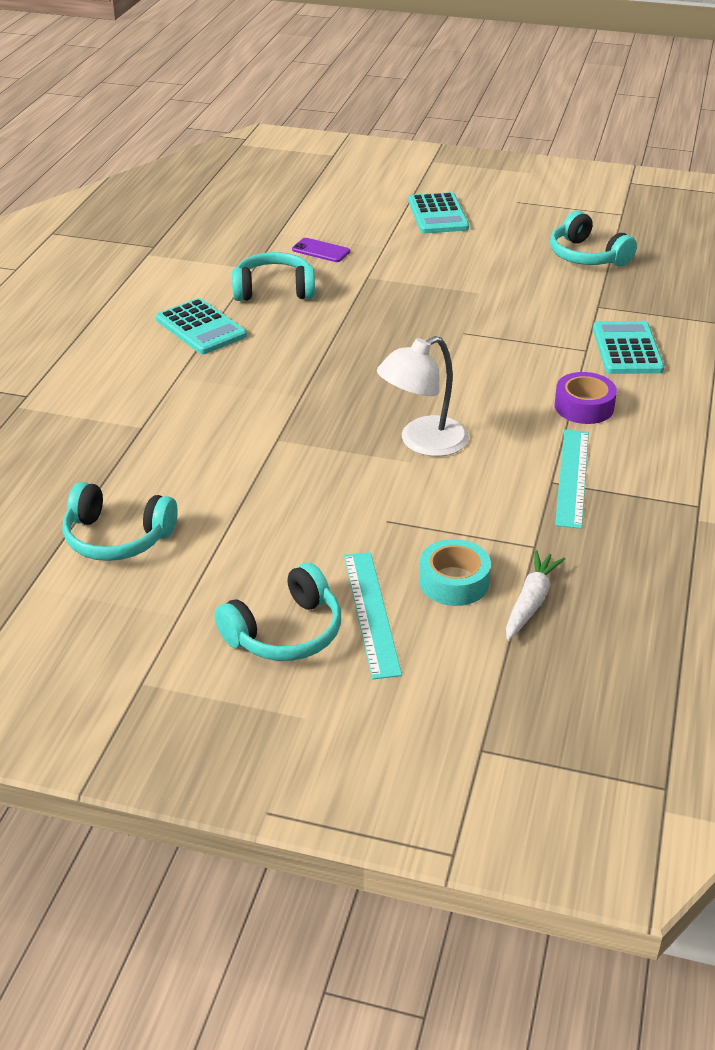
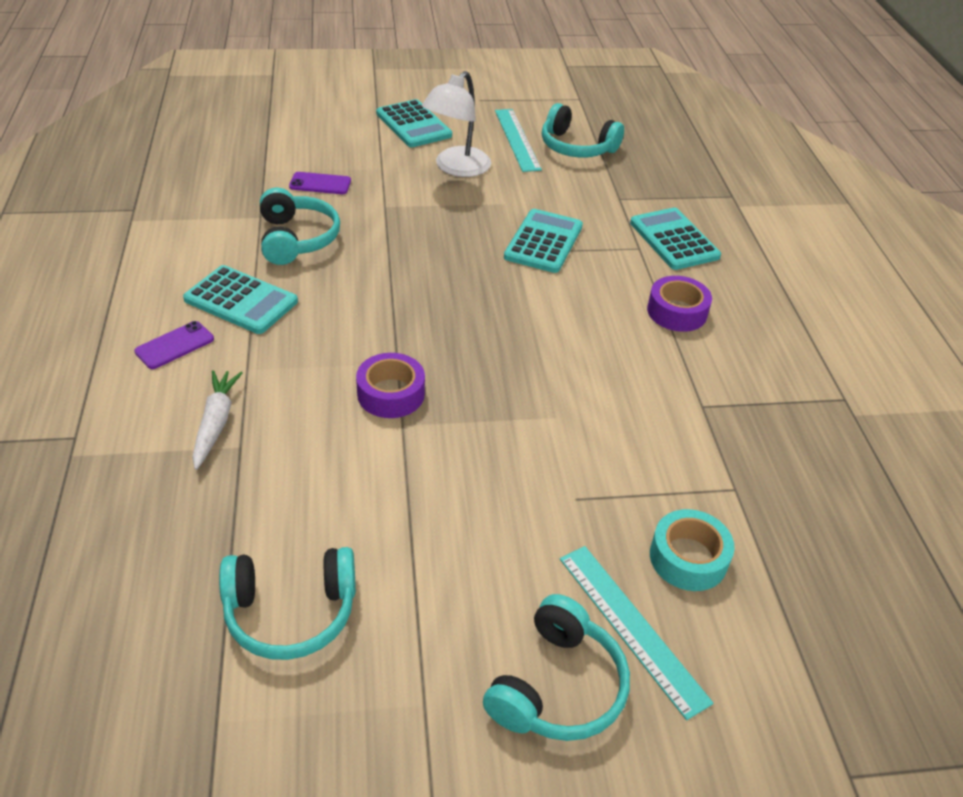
camera: 25 degrees left, 5 degrees up
(131, 349) = (174, 345): none -> purple phone
(274, 290) = (296, 239): turquoise headphones -> turquoise headphones turned 105 degrees clockwise
(281, 416) = (391, 394): none -> purple tape
(422, 442) = (554, 391): white lamp -> white lamp (456, 168)
(495, 329) = (543, 242): none -> turquoise calculator
(530, 602) = (775, 560): white carrot -> white carrot (216, 423)
(572, 477) = (717, 396): turquoise ruler -> turquoise ruler (517, 139)

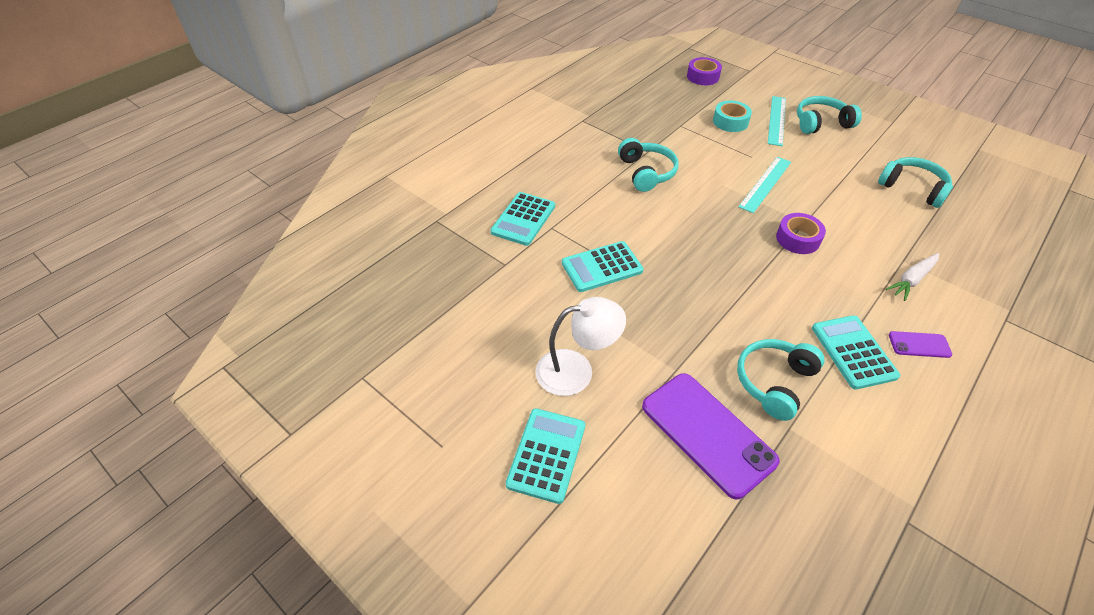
camera: 130 degrees left, 5 degrees up
(320, 184) = (707, 433): purple phone -> purple phone, size x2.16
(517, 139) = (487, 367): turquoise ruler -> turquoise ruler (765, 184)
(576, 147) = (457, 325): turquoise headphones -> turquoise headphones (646, 172)
(677, 312) = (591, 187): purple tape -> purple tape (703, 77)

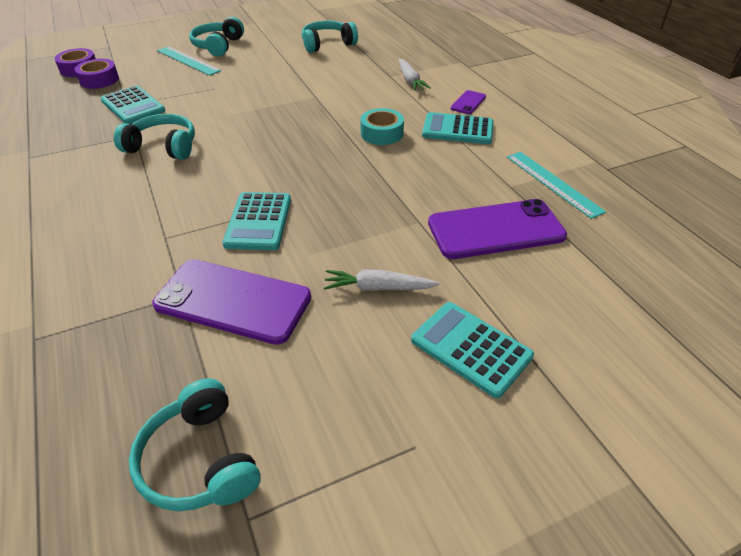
camera: 65 degrees left, 5 degrees down
(514, 292) = (233, 301): none -> purple phone
(523, 219) = (127, 255): turquoise calculator -> turquoise calculator (133, 106)
(576, 370) = (378, 288): white lamp -> white carrot
(730, 122) = (159, 80): turquoise tape -> turquoise tape (382, 133)
(765, 184) = (254, 95): turquoise ruler -> turquoise ruler (553, 183)
(774, 382) = (464, 175): turquoise headphones -> turquoise headphones (200, 460)
(798, 239) = (329, 106): purple tape -> purple tape (99, 80)

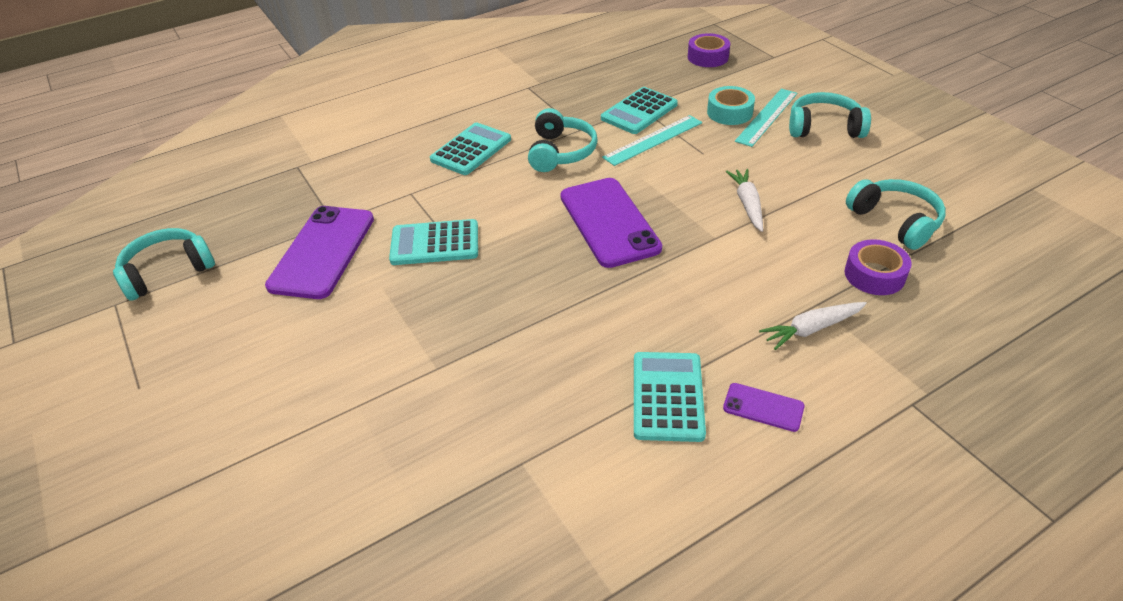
camera: 85 degrees right, 0 degrees up
(99, 80) = (688, 76): purple tape -> purple tape (874, 275)
(378, 288) = (327, 344): white carrot -> white carrot (747, 204)
(382, 133) = (633, 314): turquoise tape -> turquoise tape (729, 112)
(471, 348) = (233, 422): turquoise calculator -> turquoise calculator (471, 150)
(495, 229) = (421, 444): purple phone -> purple phone (609, 222)
(553, 183) = (535, 519): turquoise ruler -> turquoise ruler (653, 140)

